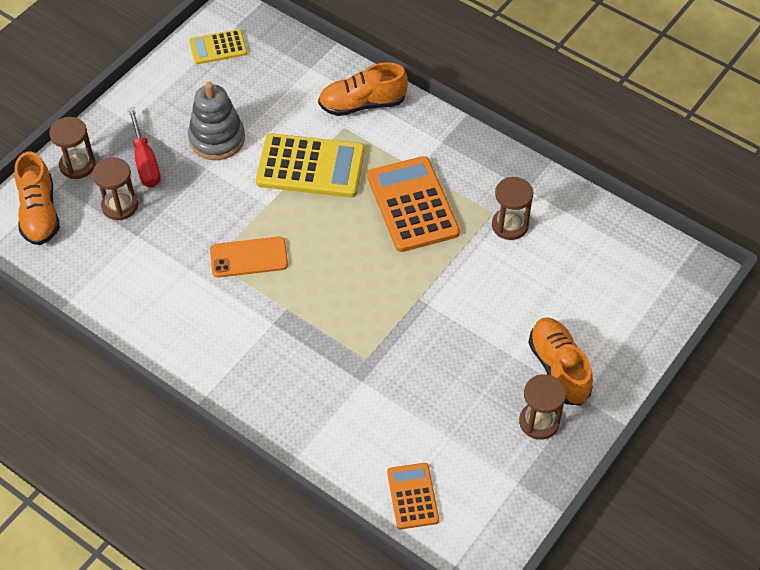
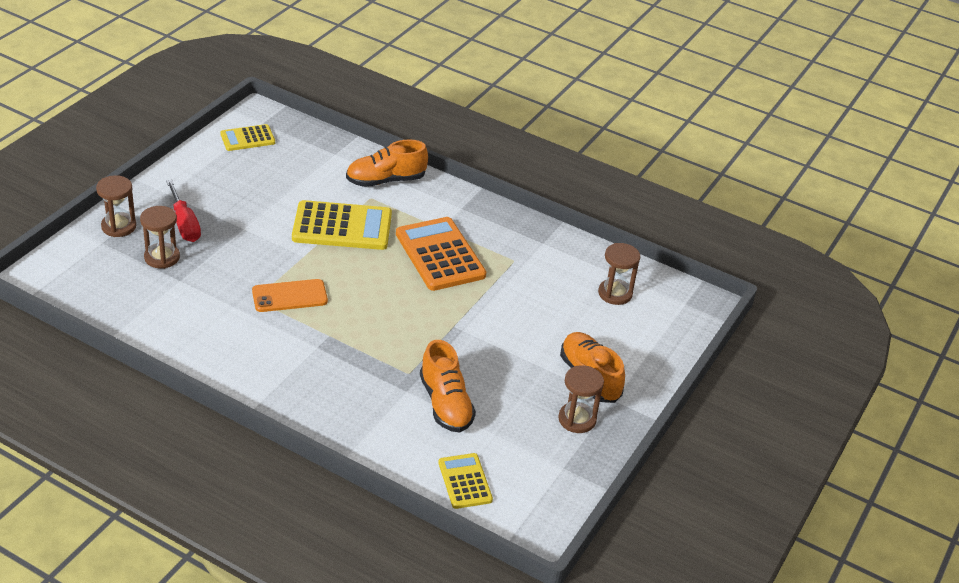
camera: 10 degrees left, 15 degrees down
(39, 213) = (83, 263): orange shoe -> orange shoe (445, 404)
(217, 139) = (252, 206): grey stacking toy -> none
(412, 496) = (465, 481): orange calculator -> yellow calculator
(510, 225) = (531, 269): brown hourglass -> brown hourglass (615, 293)

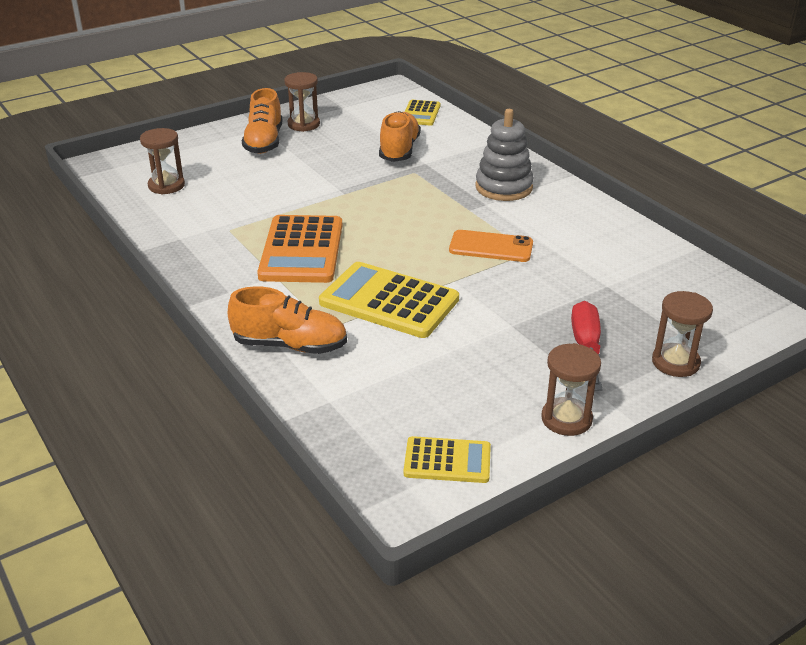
camera: 150 degrees left, 5 degrees down
(162, 257) = (624, 313): brown hourglass -> brown hourglass (566, 419)
(310, 374) = (503, 187): none -> grey stacking toy

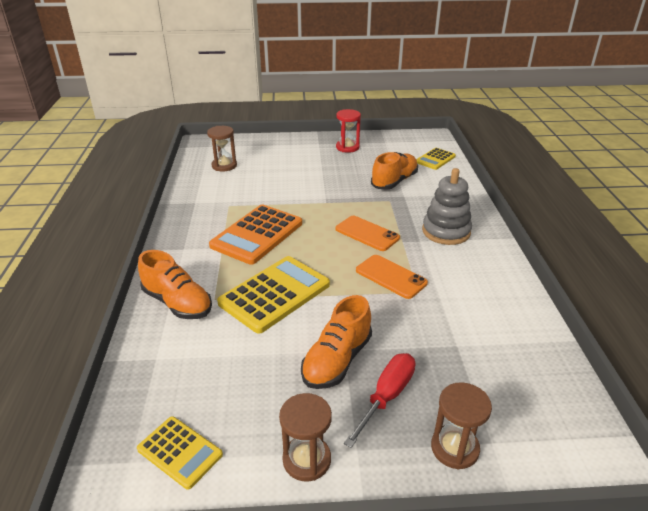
camera: 30 degrees right, 0 degrees up
(264, 142) = (310, 153): orange shoe -> orange shoe (337, 360)
(303, 124) = (347, 147): brown hourglass -> red hourglass
(389, 301) = (275, 294): yellow calculator -> yellow calculator turned 75 degrees clockwise
(424, 213) = (367, 233): none -> orange phone

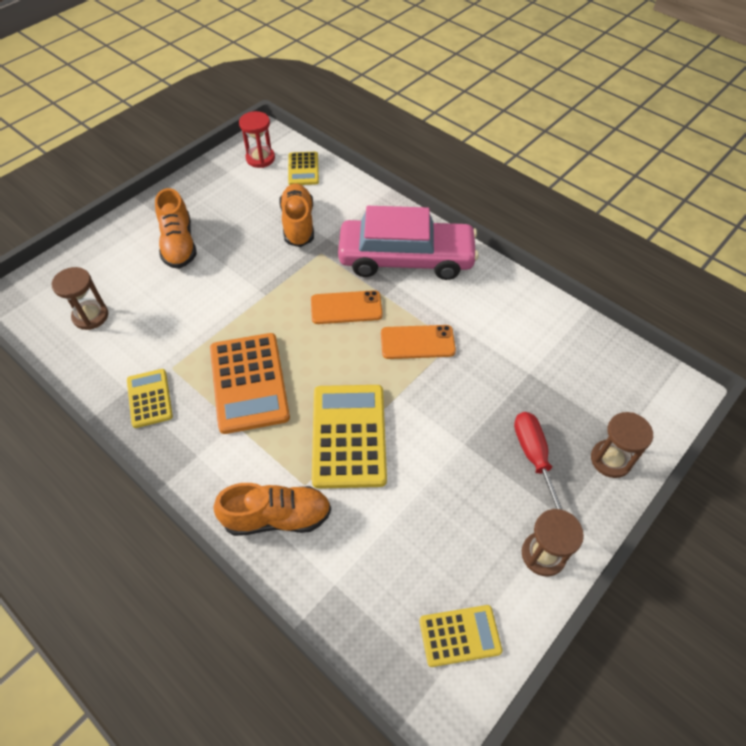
camera: 45 degrees left, 20 degrees up
(199, 211) = (149, 398): none -> yellow calculator
(337, 360) = (470, 457): orange shoe -> orange shoe (179, 244)
(347, 147) = (198, 203): red hourglass -> red hourglass (260, 158)
(446, 231) = (406, 259): grey stacking toy -> pink car

